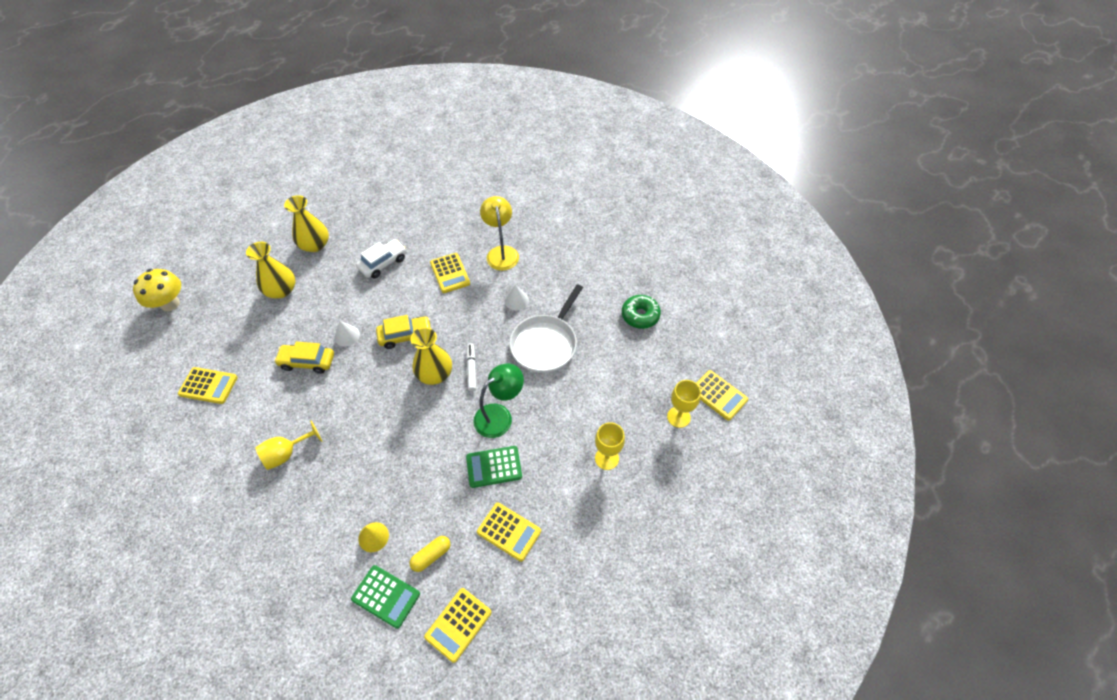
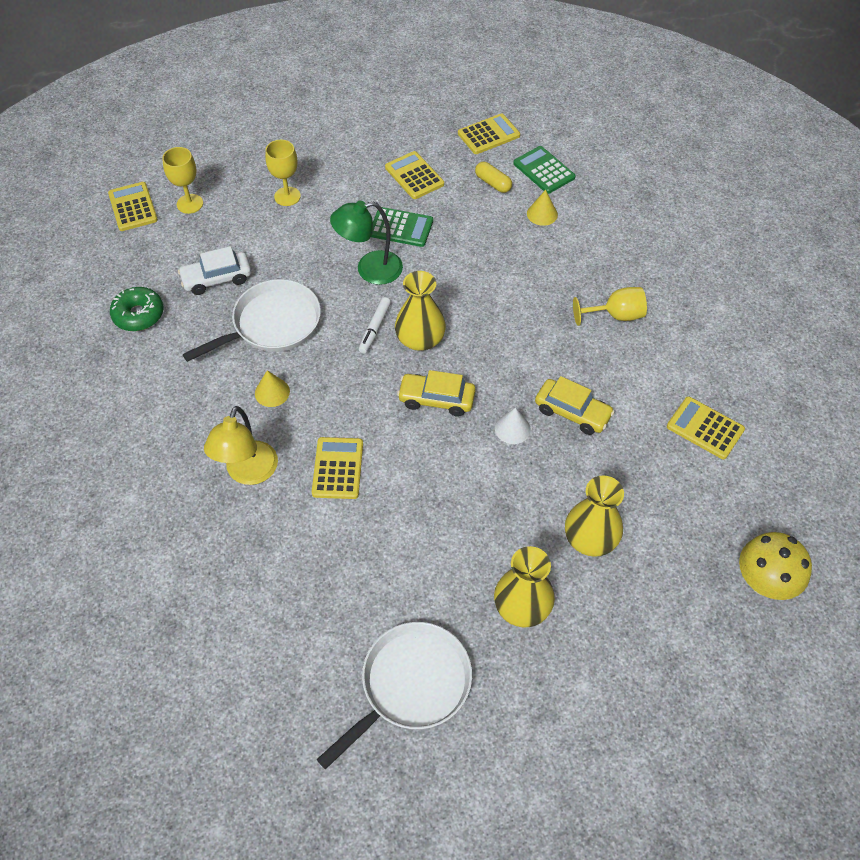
camera: 155 degrees left, 0 degrees up
(363, 196) = (411, 685): none -> white pan
(383, 263) = (426, 525): white car -> white car (217, 279)
(431, 556) = (493, 183): yellow capsule -> yellow capsule turned 60 degrees clockwise
(516, 300) = (272, 392): white cone -> yellow cone

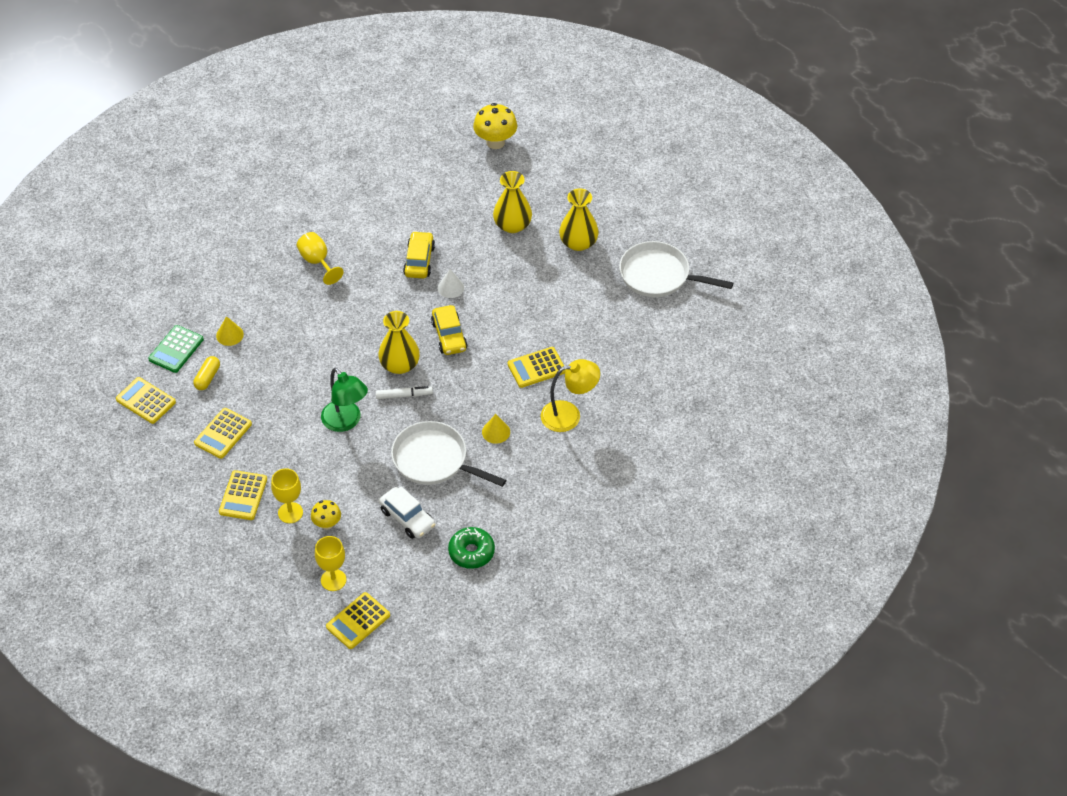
camera: 115 degrees left, 5 degrees down
(255, 218) = (327, 524): none -> yellow mushroom
(401, 228) = (289, 419): green calculator -> none
(705, 428) = (395, 192): yellow calculator -> yellow calculator (243, 496)

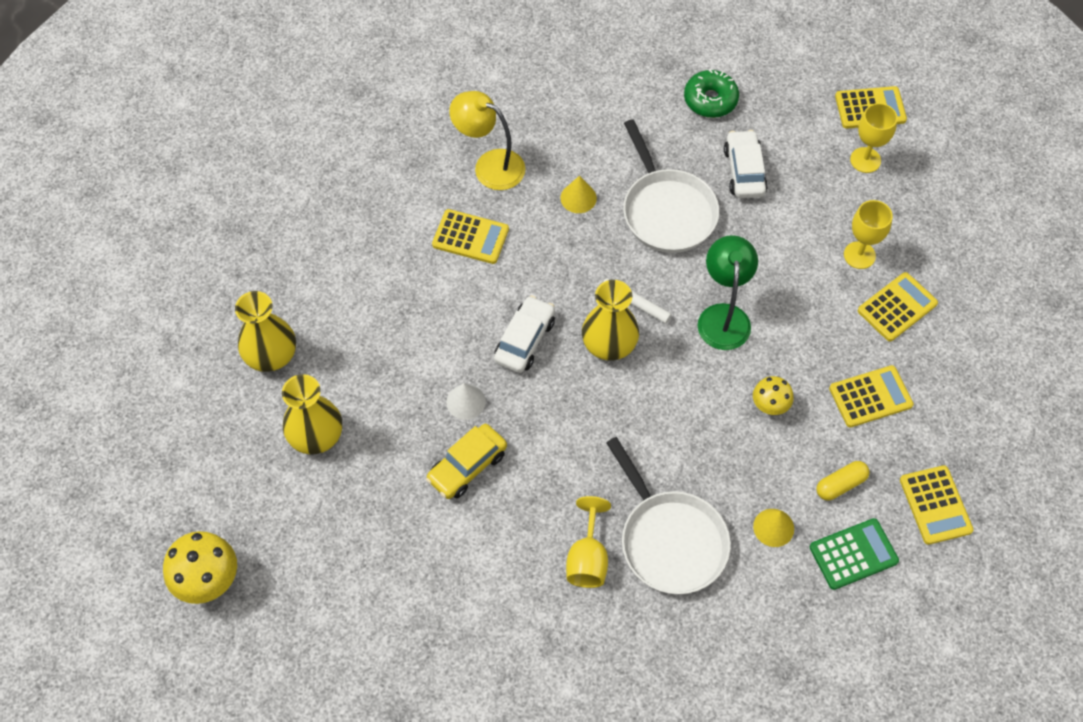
camera: 140 degrees left, 10 degrees up
(327, 524) = (830, 218): yellow mushroom -> yellow mushroom (770, 406)
(449, 336) = (524, 340): yellow car -> white car
(659, 275) = (236, 250): white pan -> white pan (670, 540)

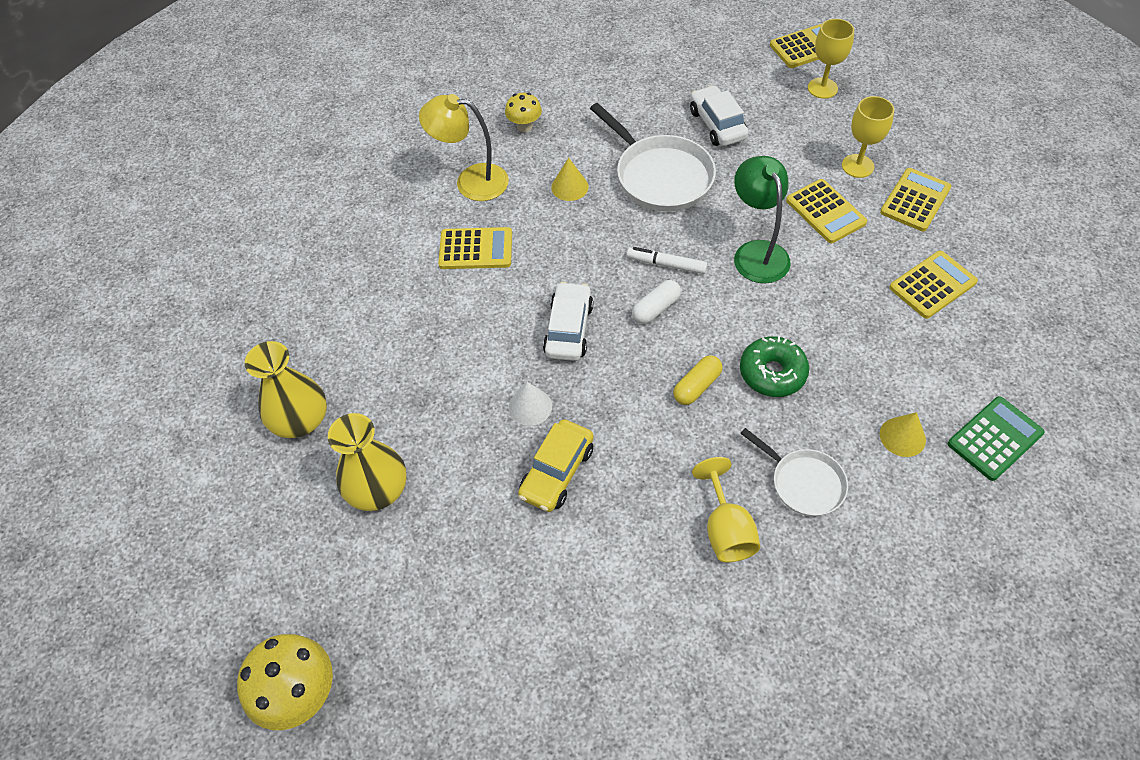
camera: 15 degrees left, 5 degrees down
(609, 343) = (656, 308): yellow vase -> white capsule
(670, 540) = (803, 483): white pan -> white pan, size x0.60
(710, 100) = (659, 75): green donut -> green donut (772, 373)
(770, 406) = (841, 321): yellow mushroom -> yellow mushroom (524, 126)
(840, 485) = (947, 375): yellow capsule -> yellow capsule (697, 386)
(935, 505) = (1047, 366): yellow calculator -> yellow calculator (825, 212)

